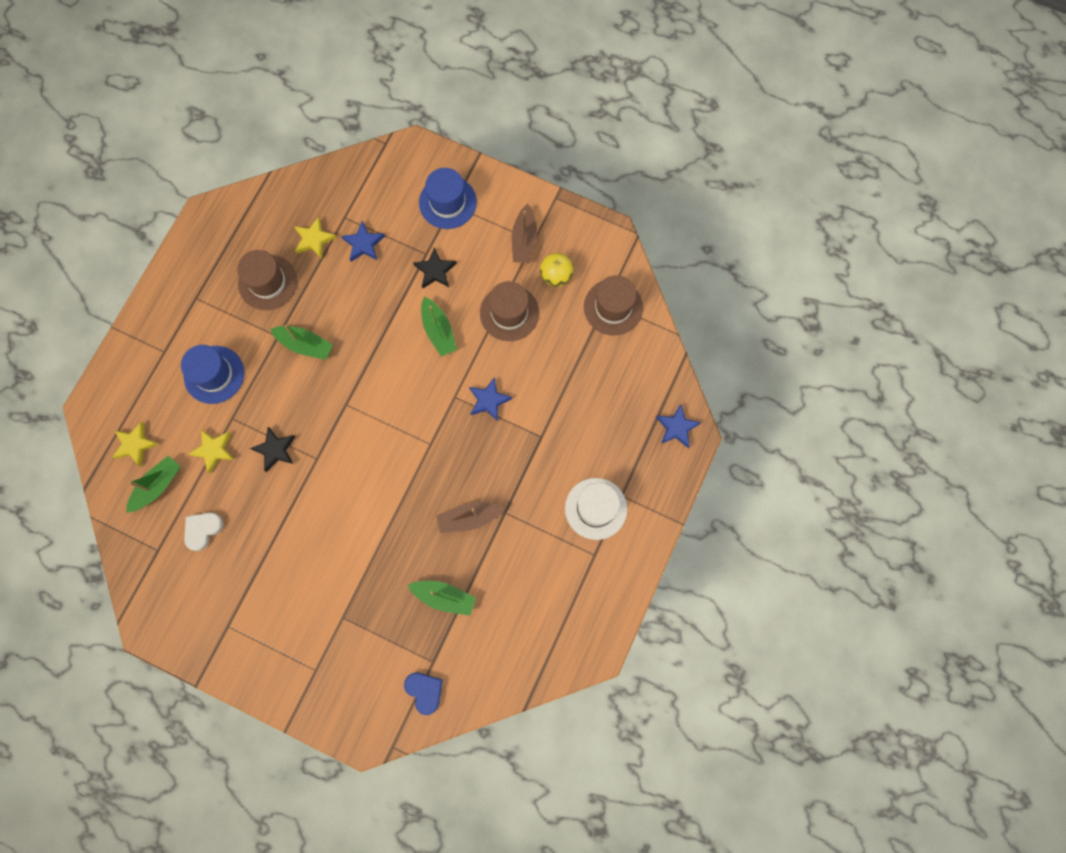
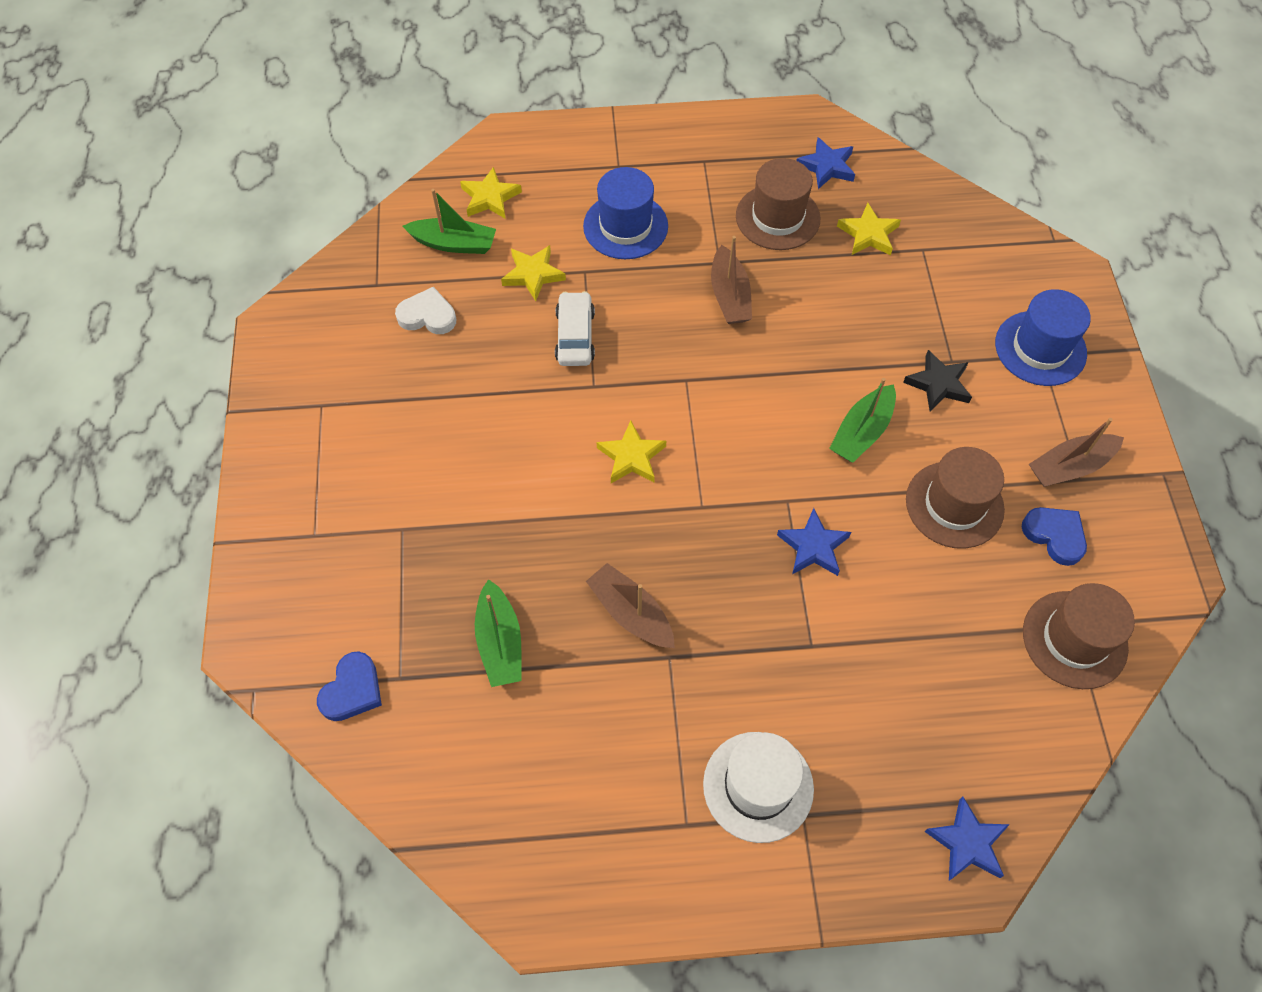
camera: 60 degrees right, 15 degrees down
(275, 450) = (575, 336): black star -> white car
(305, 345) = (730, 296): green boat -> brown boat
(363, 244) = (906, 287): blue star -> blue star (827, 166)
(376, 464) = (631, 457): none -> yellow star
(556, 276) = (1055, 535): yellow ball -> blue heart

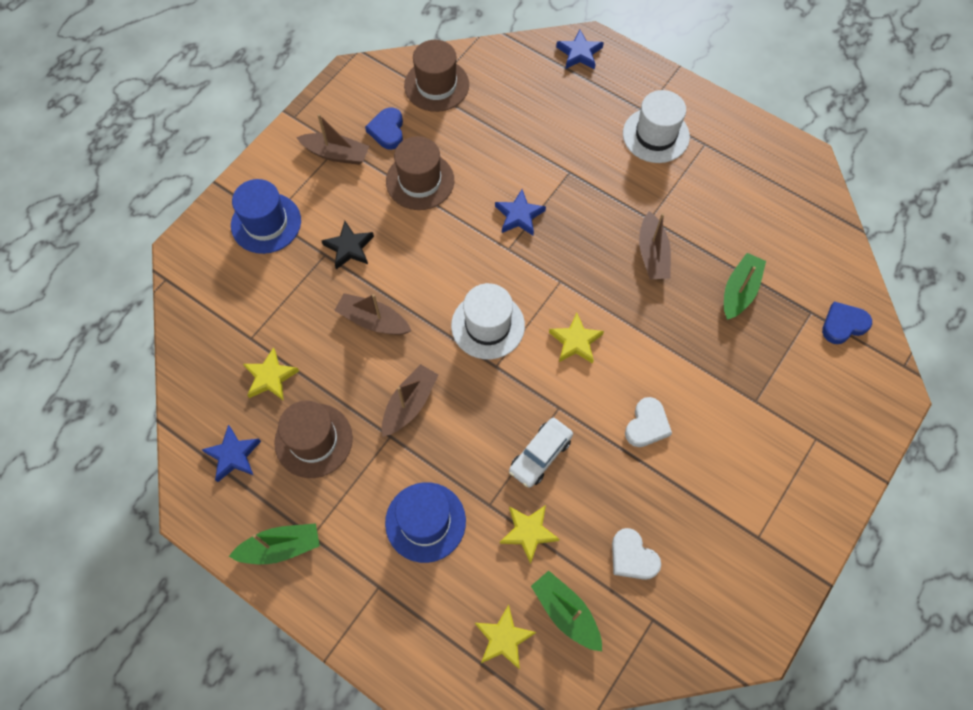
camera: 140 degrees left, 5 degrees up
(497, 429) = (647, 425): none -> white heart
(730, 410) = (488, 325): none -> white hat
(838, 337) = (373, 321): none -> brown boat
(862, 432) = (425, 254): green boat -> green boat (280, 547)

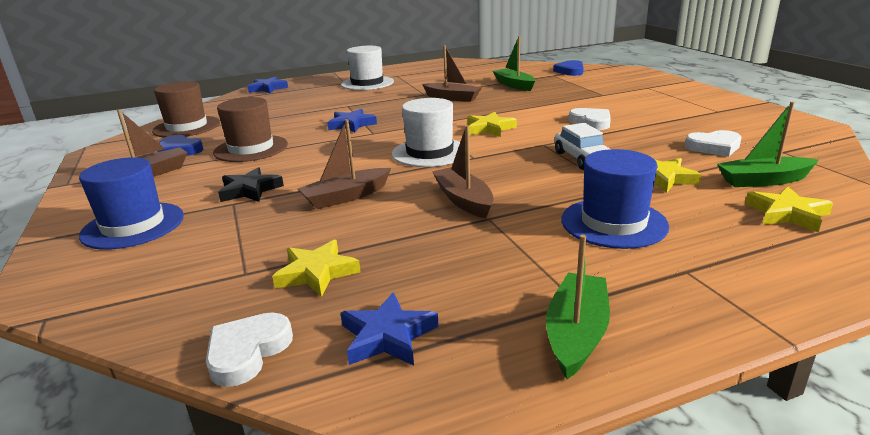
camera: 55 degrees left, 40 degrees down
(190, 399) = (247, 352): none -> white heart
(313, 440) = (440, 265): brown hat -> none

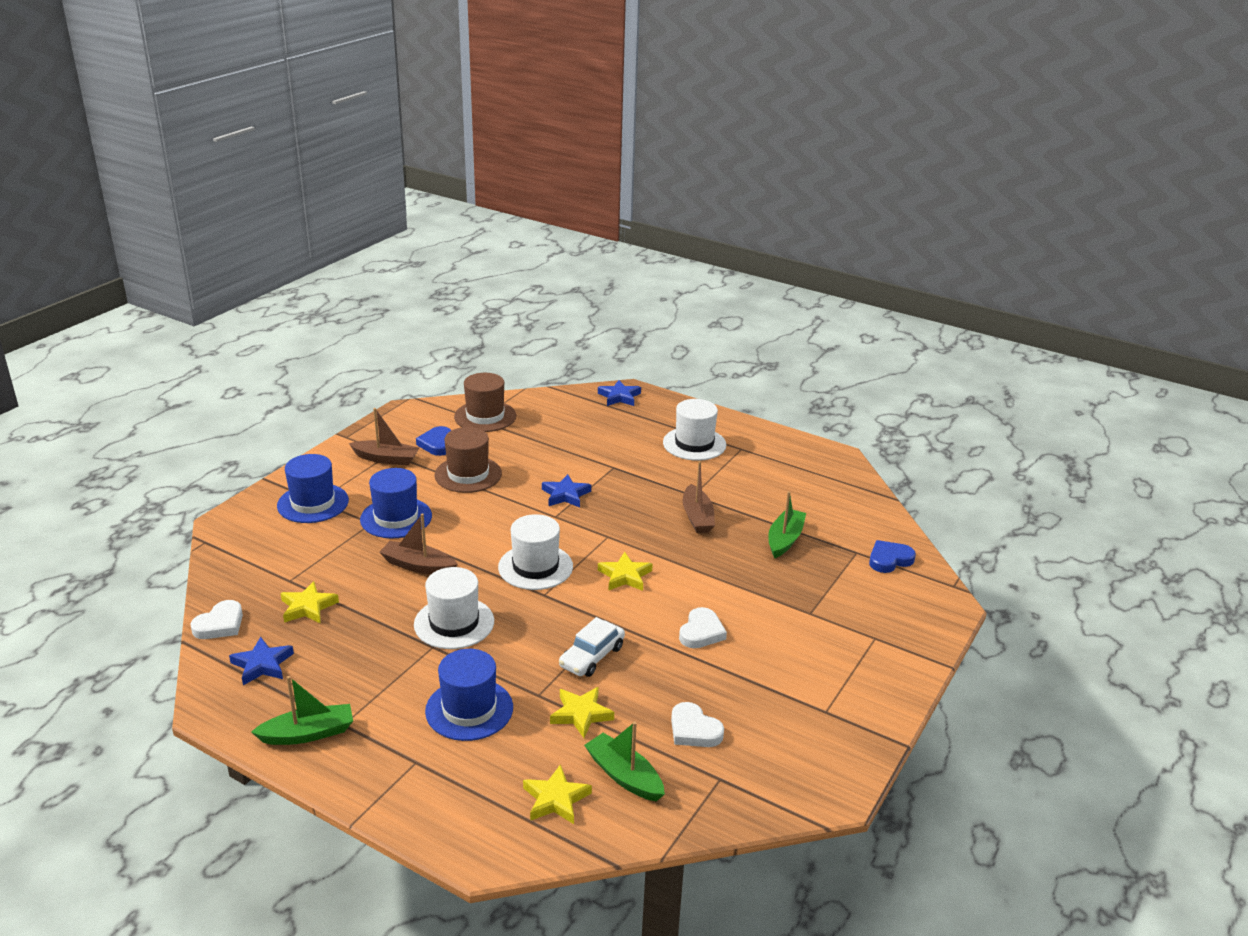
camera: 50 degrees right, 5 degrees up
(247, 352) = (220, 624): white heart -> white heart turned 135 degrees clockwise
(250, 190) = (396, 518): black star -> blue hat
(463, 200) = (454, 623): brown boat -> white hat

